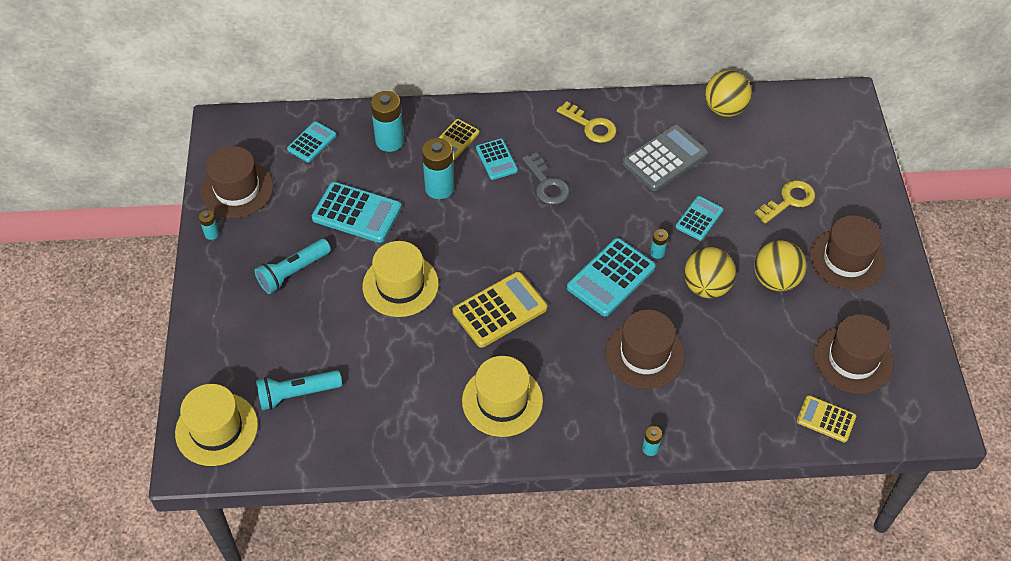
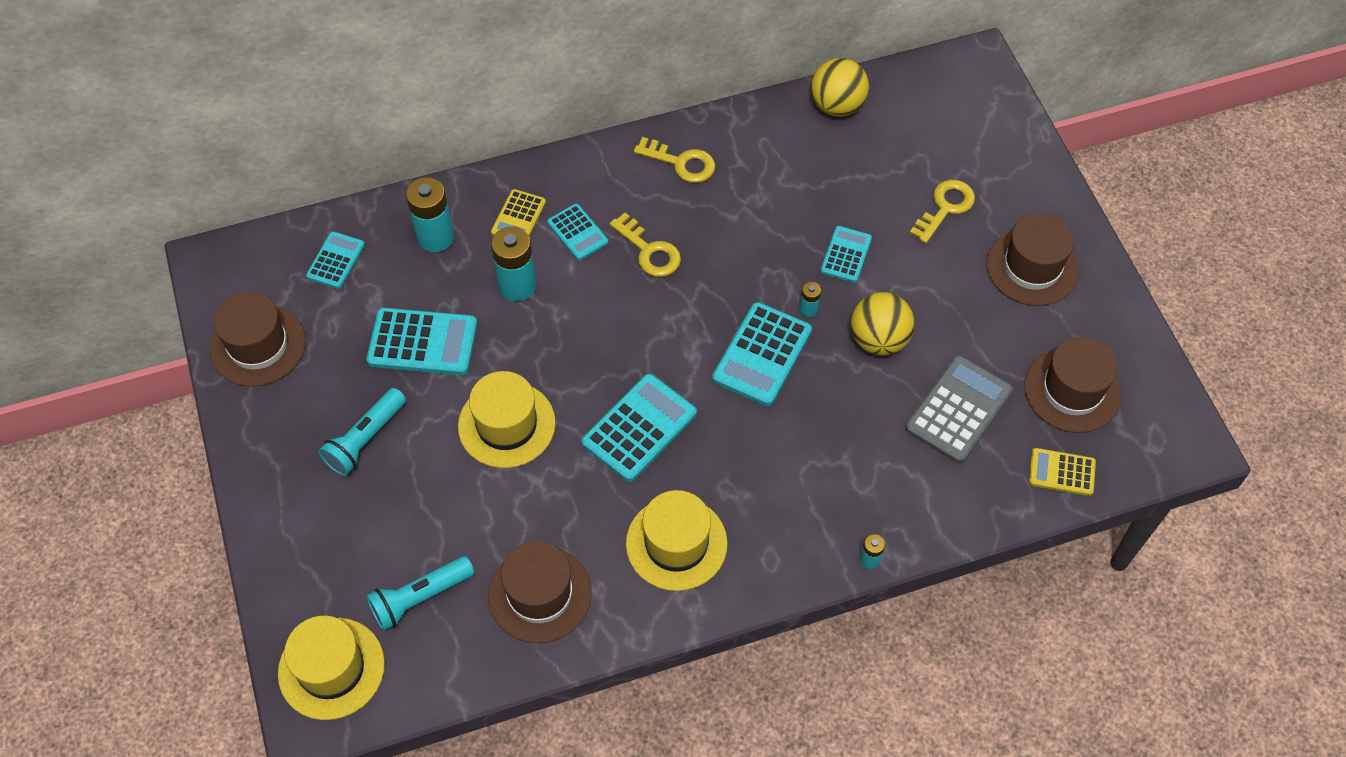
camera: 15 degrees left, 5 degrees up
(212, 234) = (243, 412): turquoise battery -> none
(500, 310) = (639, 428): yellow calculator -> turquoise calculator
(547, 184) = (649, 251): grey key -> yellow key
(644, 354) = (830, 443): brown hat -> brown hat (540, 594)
(665, 159) = (783, 186): grey calculator -> grey calculator (958, 410)
(775, 280) = (957, 312): yellow ball -> none

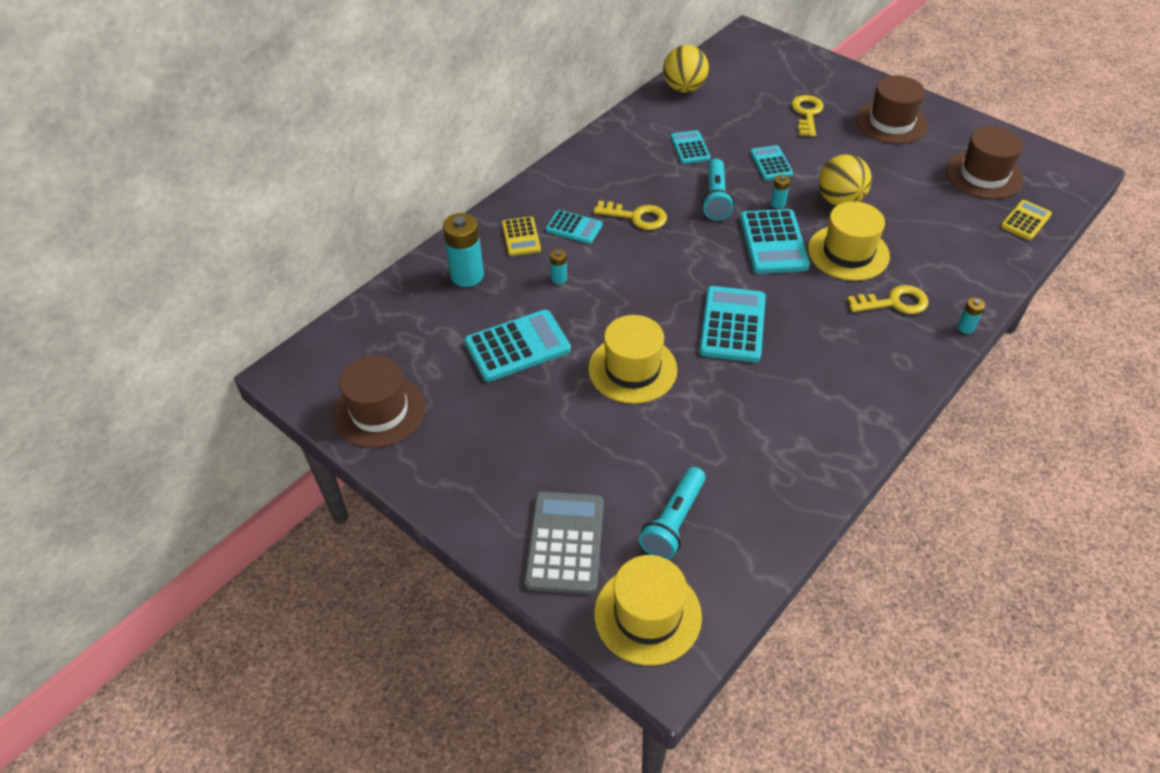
camera: 30 degrees left, 10 degrees down
(336, 260) = (398, 324): turquoise calculator -> turquoise calculator (690, 148)
(365, 439) = (528, 433): turquoise flashlight -> turquoise flashlight (715, 198)
(517, 286) = (559, 278): turquoise battery -> turquoise battery, size x0.49
(540, 594) = (764, 469): brown hat -> none
(676, 543) = (829, 384): yellow hat -> yellow hat (848, 252)
(681, 163) = (610, 158): yellow key -> yellow key (894, 303)
(958, 410) = (929, 216): grey calculator -> grey calculator (565, 543)
(1061, 472) = (1025, 221): yellow calculator -> yellow calculator turned 150 degrees clockwise

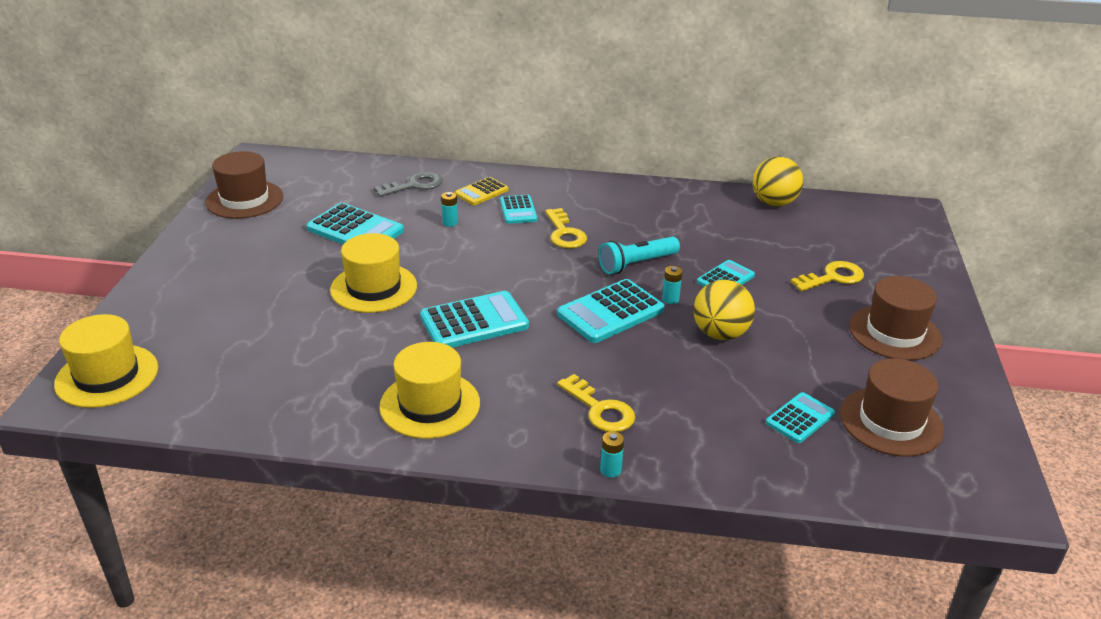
camera: 55 degrees right, 15 degrees down
(467, 275) = (414, 185): turquoise battery -> grey key
(565, 543) = (161, 315): grey calculator -> none
(673, 522) = (213, 359): turquoise flashlight -> none
(690, 148) = (691, 231): turquoise calculator -> turquoise calculator (800, 418)
(848, 252) = (645, 360): yellow hat -> yellow hat (430, 405)
(1025, 221) = (847, 475): yellow calculator -> none

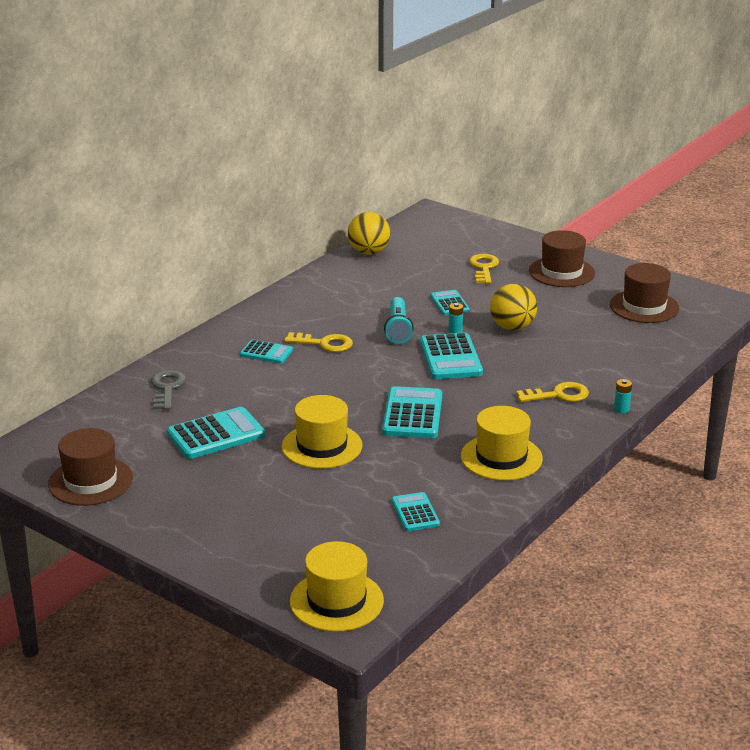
camera: 60 degrees left, 5 degrees down
(450, 223) = (253, 388): turquoise battery -> none
(481, 192) = (216, 360): yellow calculator -> none
(800, 418) = (620, 332): turquoise calculator -> turquoise calculator (415, 513)

